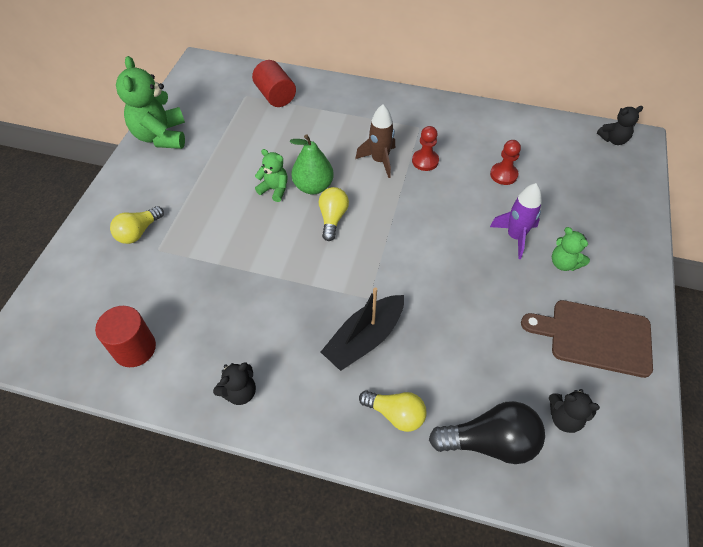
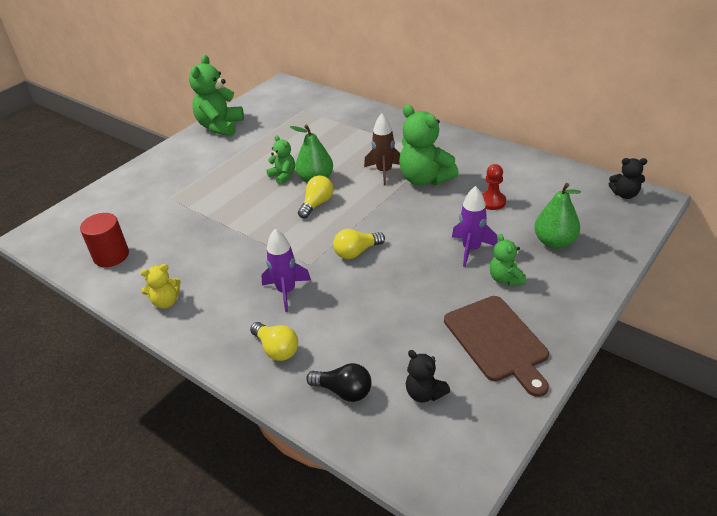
camera: 25 degrees right, 15 degrees down
(138, 232) = (163, 184): yellow light bulb -> yellow light bulb (356, 252)
(239, 392) = (166, 302): black teddy bear -> yellow teddy bear
(275, 96) = (327, 114): red cylinder -> none
(364, 339) = (286, 291): black boat -> purple rocket
(425, 161) = (425, 179): red pawn -> green teddy bear
(490, 442) = (344, 391): black light bulb -> black light bulb, size x0.66
(583, 209) = (554, 242): none -> green pear
(595, 337) = (497, 341): brown cutting board -> brown cutting board turned 150 degrees counterclockwise

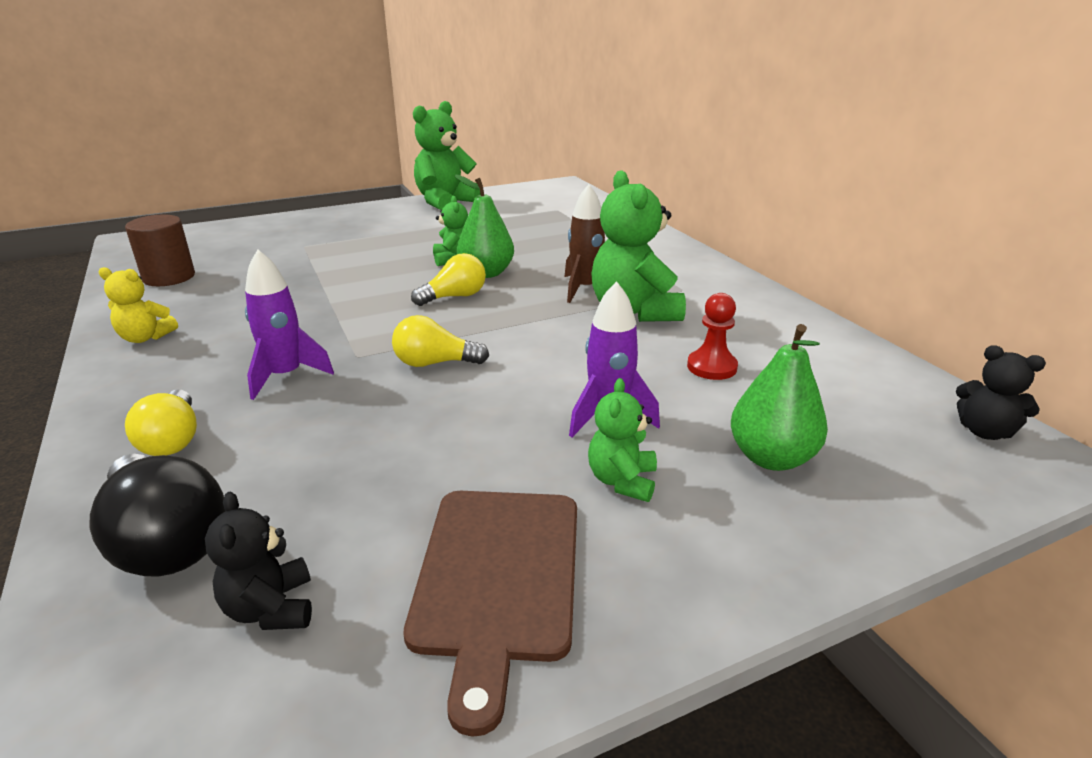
camera: 25 degrees right, 10 degrees down
(111, 256) = (169, 277): red cylinder -> brown cylinder
(344, 391) = (166, 540): black light bulb -> black light bulb, size x1.51

